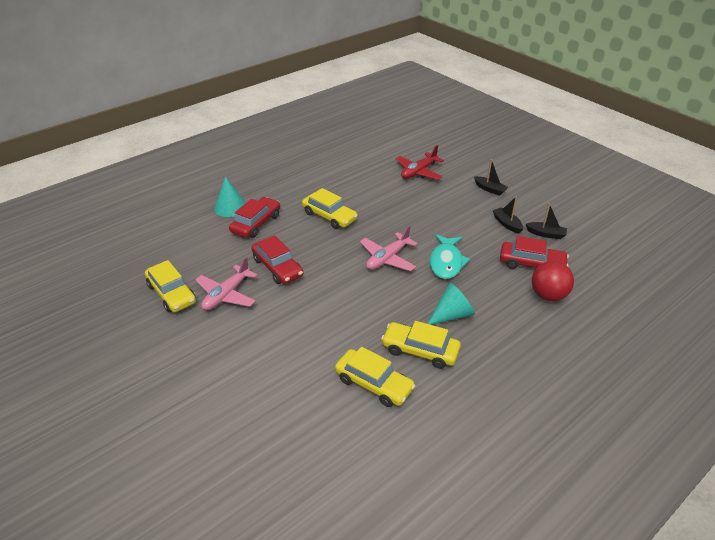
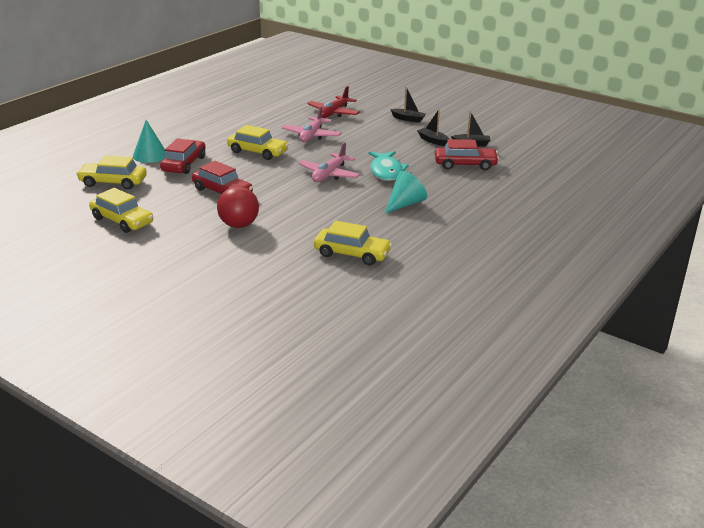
camera: 15 degrees left, 10 degrees down
(226, 295) = (180, 215): pink plane -> pink plane (311, 136)
(420, 350) = (385, 229): yellow car -> yellow car (113, 182)
(548, 295) = (487, 182): red ball -> red ball (239, 225)

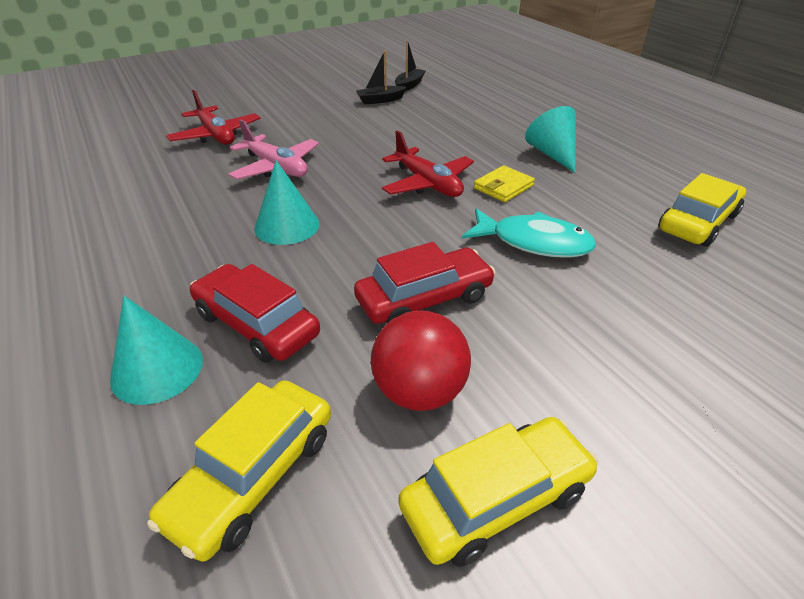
camera: 65 degrees left, 10 degrees up
(239, 225) = (575, 308): red ball -> red ball (419, 391)
(257, 152) = (287, 226): yellow car -> turquoise cone
(329, 175) = (428, 184): pink plane -> red plane
(344, 195) = (503, 187): none -> yellow wallet
(386, 171) = (447, 144): turquoise fish -> turquoise fish (533, 242)
(408, 119) = (300, 98): black boat -> none
(465, 164) = (461, 100): red car -> none

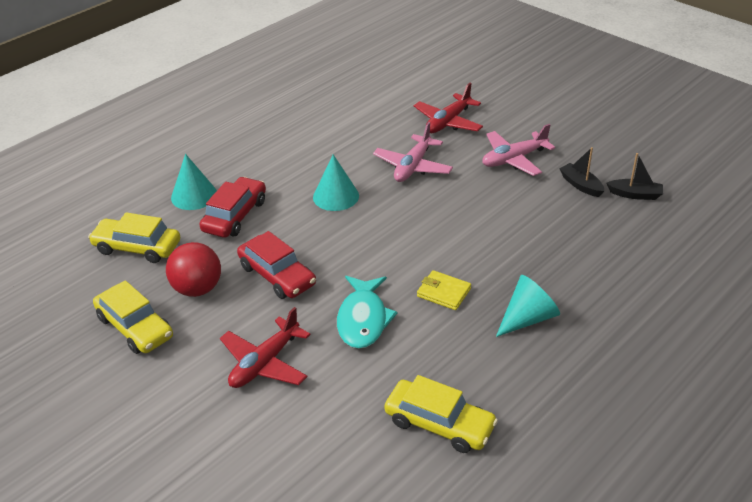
camera: 75 degrees right, 0 degrees up
(316, 118) = (514, 159): none -> pink plane
(428, 184) = (427, 248): red plane -> red plane (265, 363)

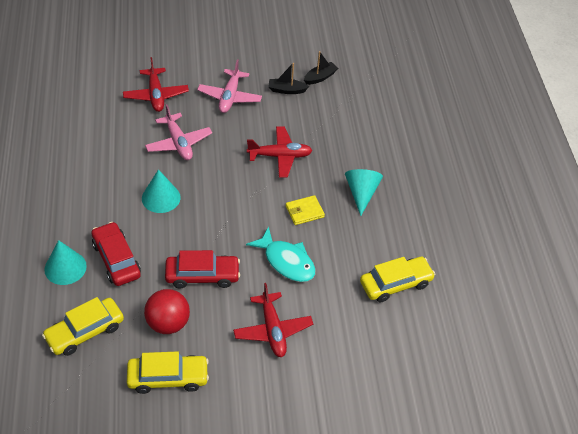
camera: 55 degrees left, 10 degrees up
(490, 233) = (280, 156): none -> red plane

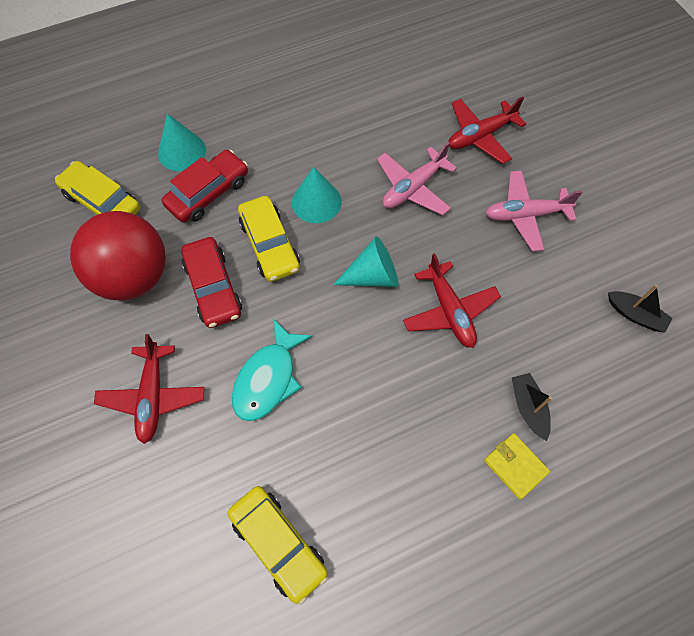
camera: 75 degrees right, 15 degrees up
(168, 323) = (133, 276): red ball -> red ball, size x1.53
(168, 378) = (59, 303): yellow car -> yellow car (269, 245)
(272, 330) = (153, 396): red plane -> red plane turned 60 degrees counterclockwise
(286, 90) = (580, 279): black boat -> black boat (528, 407)
(304, 211) = (363, 374): yellow wallet -> yellow wallet (515, 466)
(361, 193) = (431, 444): turquoise cone -> turquoise cone (372, 276)

